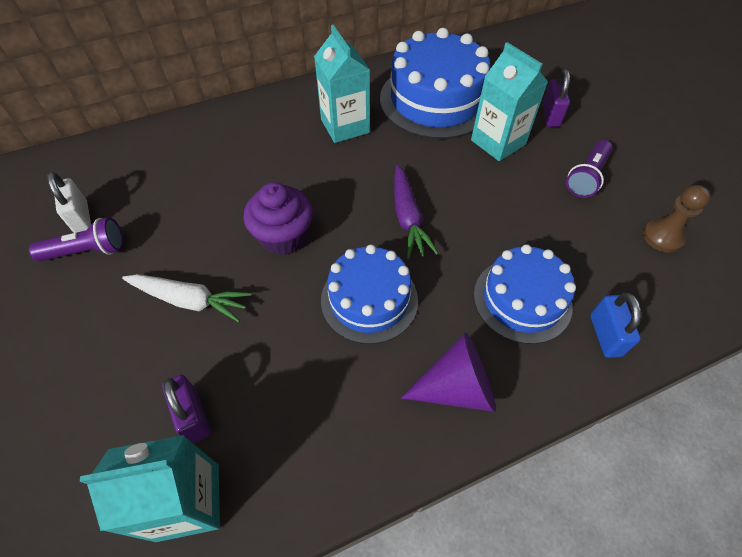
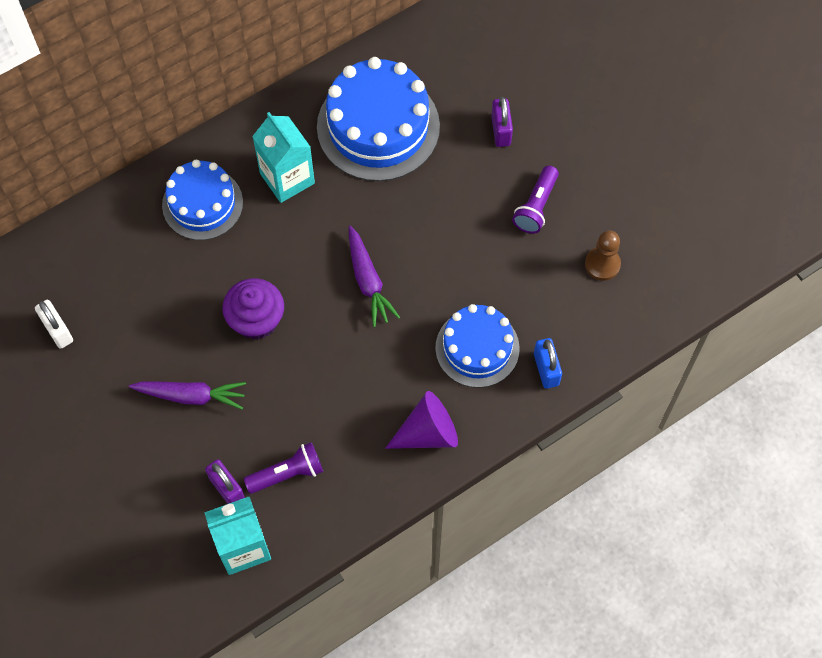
camera: 10 degrees left, 10 degrees up
(87, 251) = (79, 364): purple flashlight -> purple flashlight (287, 473)
(190, 300) = (191, 396): white carrot -> purple carrot
(369, 299) = (346, 369): blue cake -> blue cake (202, 204)
(498, 142) = (448, 175): turquoise carton -> none

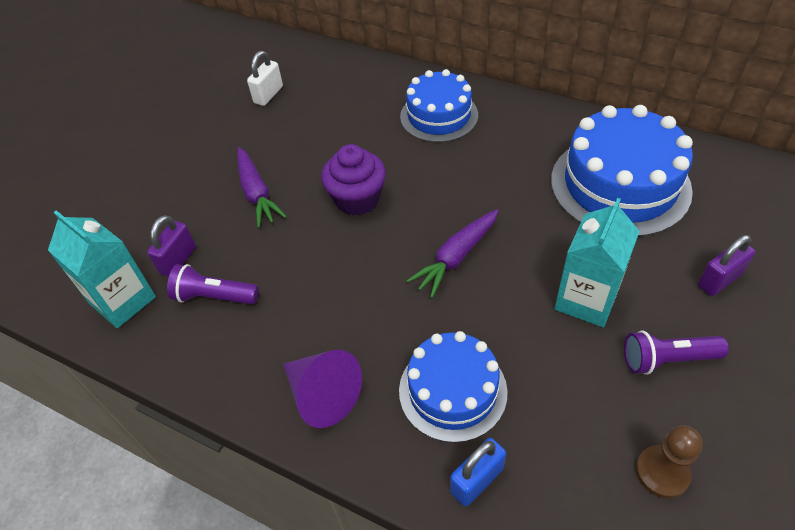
camera: 65 degrees right, 15 degrees down
(287, 178) = (509, 152): turquoise carton -> turquoise carton (586, 299)
(287, 473) = (214, 296): purple flashlight -> purple flashlight turned 150 degrees clockwise

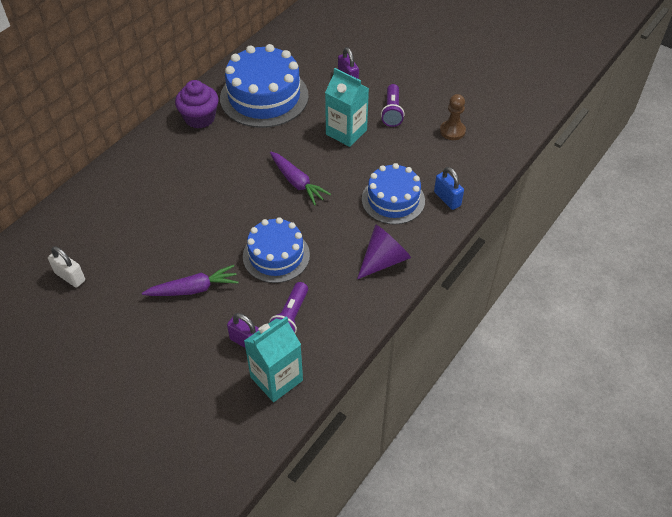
camera: 85 degrees left, 0 degrees up
(357, 199) = (225, 227): purple cupcake -> purple cupcake (200, 118)
(439, 116) = (156, 170): blue cake -> blue cake (276, 255)

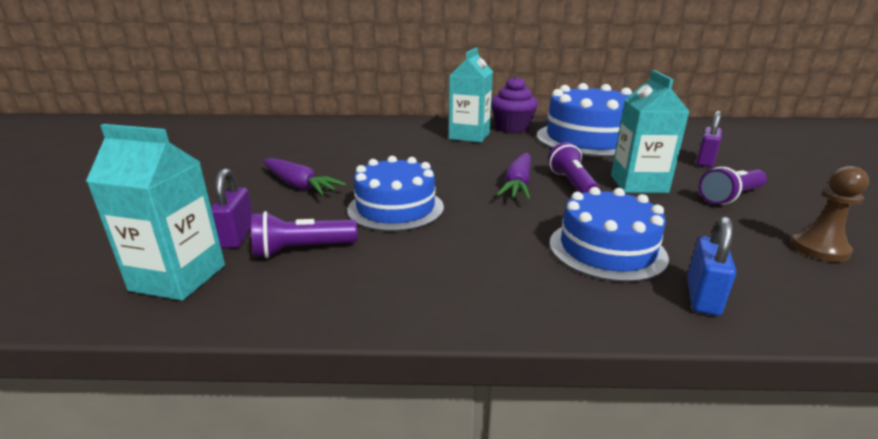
camera: 55 degrees right, 25 degrees down
(70, 277) = (269, 141): white padlock -> none
(191, 152) = (469, 136): none -> turquoise carton
(319, 159) = (572, 184): none -> purple flashlight
(383, 260) = (489, 284): purple cone -> none

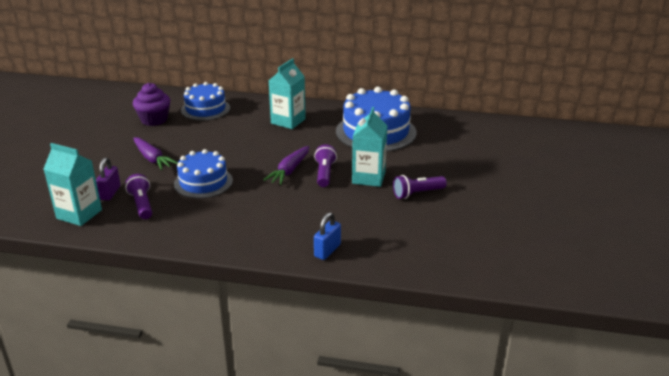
camera: 10 degrees right, 5 degrees up
(302, 250) = (142, 205): purple flashlight -> purple flashlight turned 75 degrees clockwise
(512, 128) = (327, 115): purple cupcake -> purple cupcake (154, 120)
(607, 249) = (303, 221): blue cake -> blue cake (205, 109)
(705, 161) = (438, 162): purple padlock -> none
(819, 248) = (424, 233): brown pawn -> none

